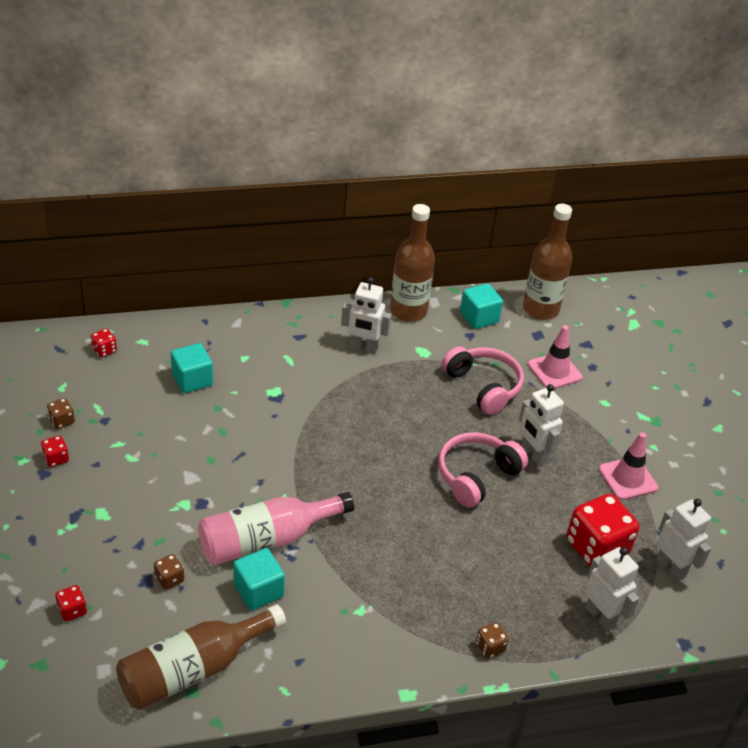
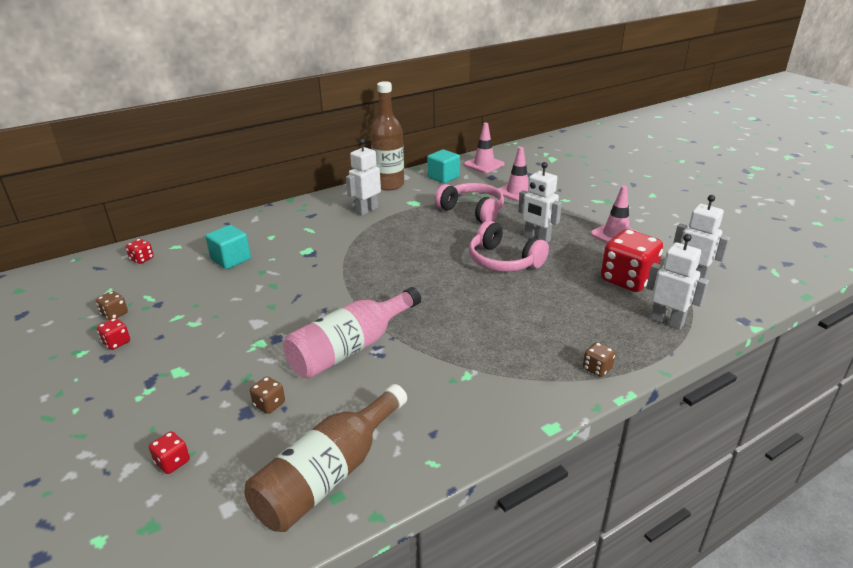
camera: 15 degrees left, 10 degrees down
(258, 590) = (363, 388): turquoise cube -> none
(363, 348) = (366, 210): white robot -> white robot turned 135 degrees clockwise
(476, 476) = (503, 261): pink headphones -> pink headphones turned 75 degrees counterclockwise
(540, 309) = (484, 164): brown bottle -> pink traffic cone

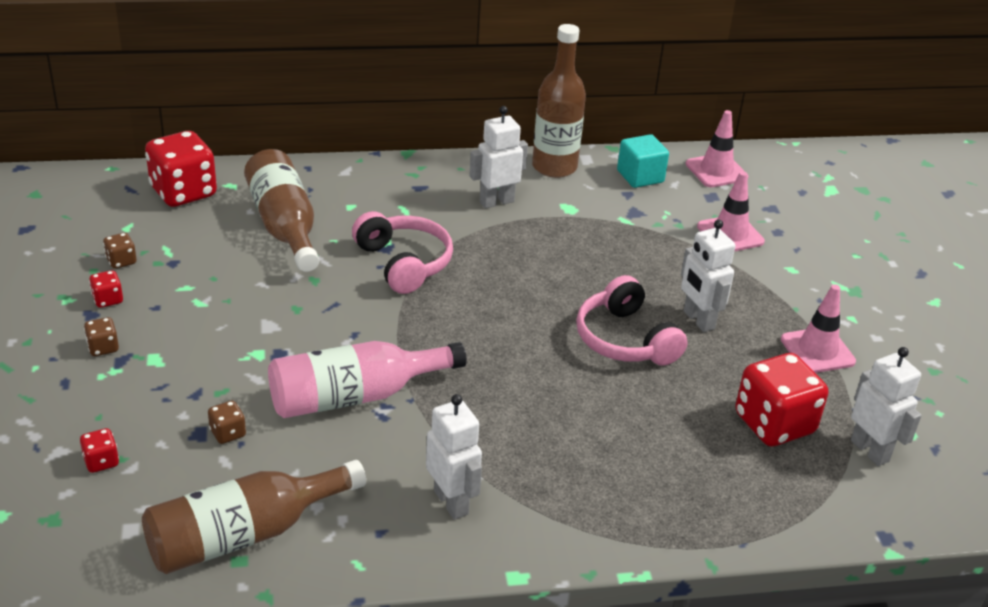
camera: 20 degrees right, 5 degrees up
(142, 259) = (183, 192): red dice -> red dice, size x2.27
(231, 259) = (284, 226): turquoise cube -> brown bottle
(472, 211) = (641, 246): pink headphones -> pink headphones (404, 263)
(597, 368) = (629, 528): brown dice -> brown dice (103, 347)
(667, 321) = (776, 501): white robot -> white robot (451, 502)

